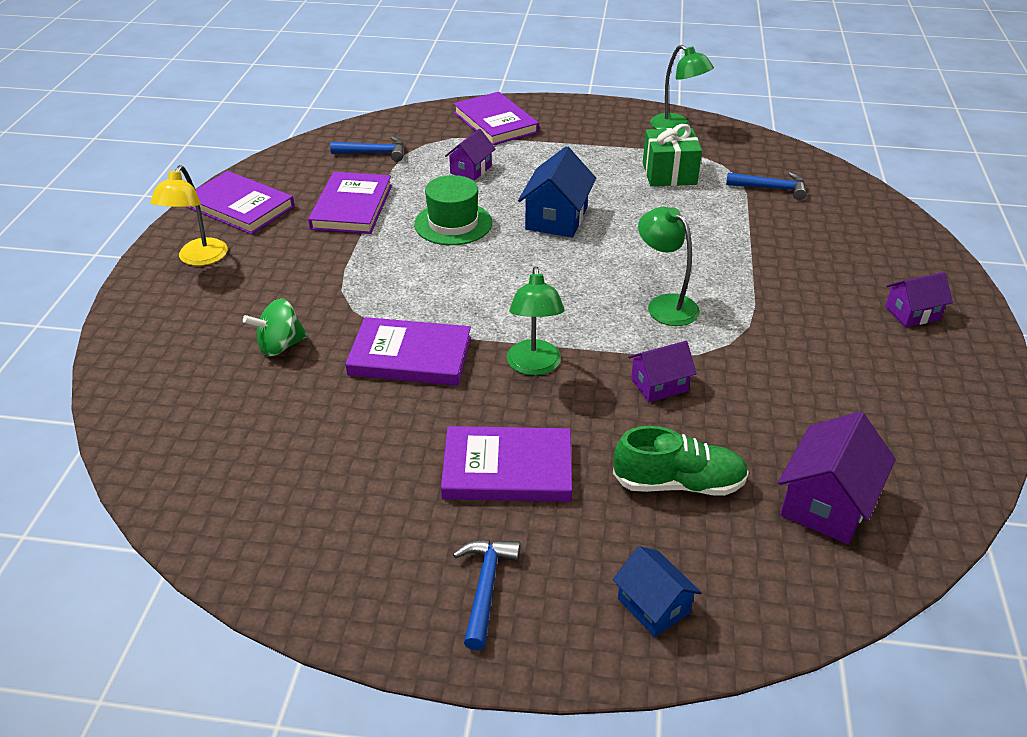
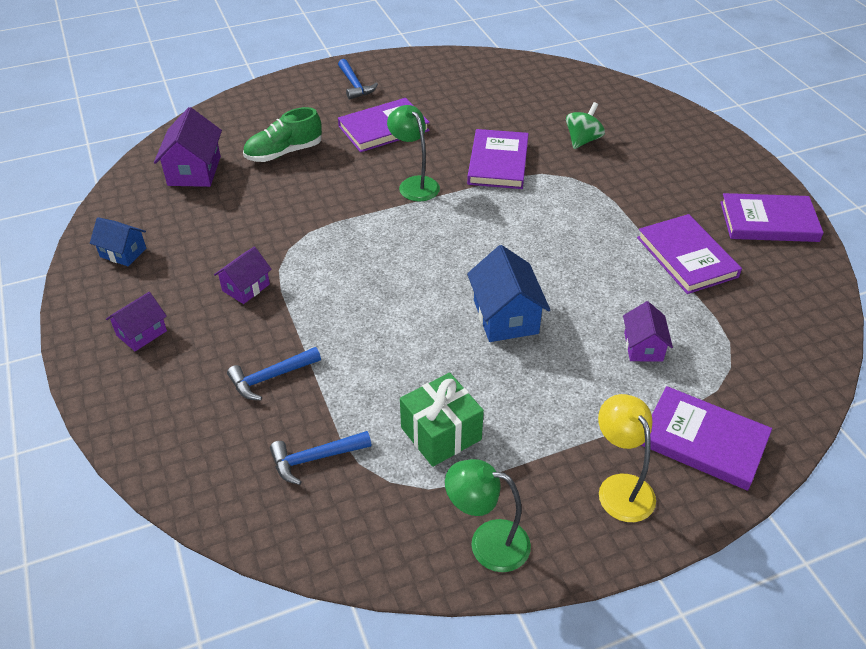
camera: 150 degrees right, 5 degrees up
(199, 259) = (721, 171): yellow lamp -> yellow lamp (620, 487)
(374, 153) = (757, 329): blue hammer -> blue hammer (270, 377)
(410, 356) = (498, 162): purple book -> purple book turned 60 degrees counterclockwise
(453, 223) = (586, 274): green hat -> none
(653, 606) = (272, 103): blue house -> blue house (123, 253)
(659, 385) = (324, 201): purple house -> purple house (246, 287)
(665, 305) = (353, 263): green lamp -> none

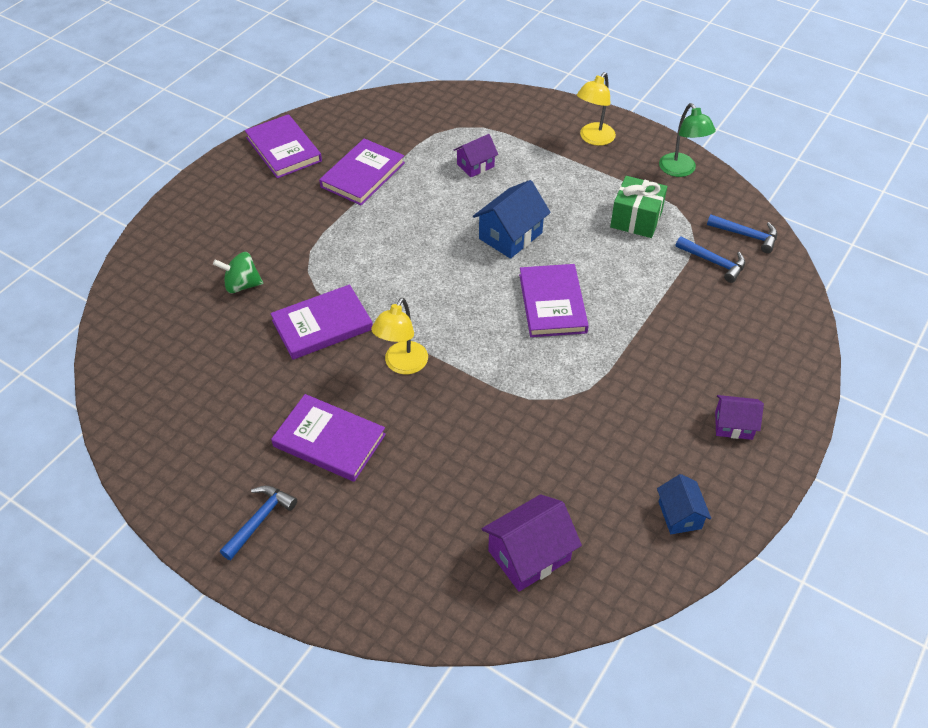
camera: 125 degrees left, 5 degrees up
(246, 287) = (627, 395): purple house -> none
(270, 377) = (686, 322): blue hammer -> blue hammer (746, 235)
(284, 153) = (436, 498): green shoe -> none
(414, 184) = (402, 365): green lamp -> yellow lamp
(703, 441) = (528, 121): purple book -> purple book (552, 303)

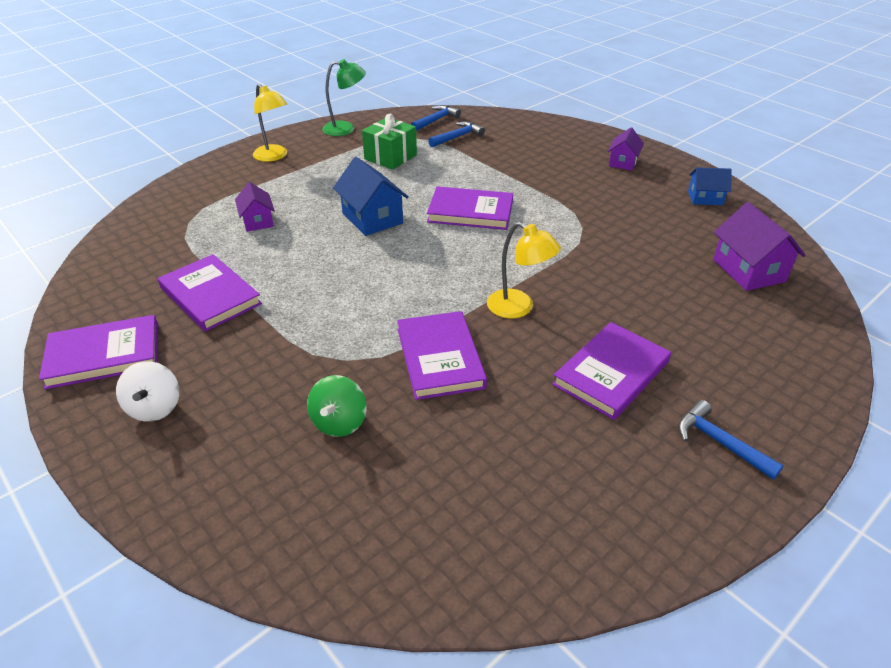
camera: 75 degrees left, 10 degrees down
(239, 192) = (155, 408): none -> white spinning top

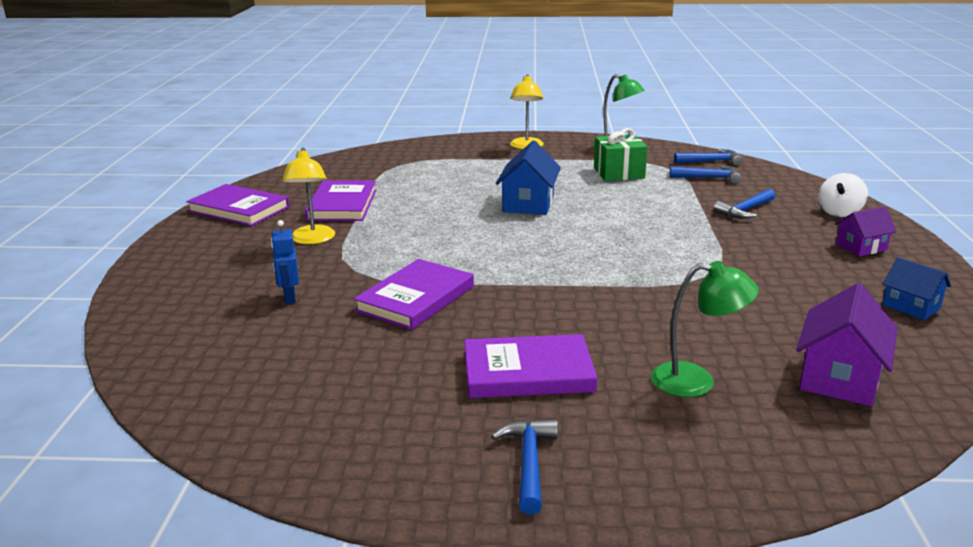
camera: 45 degrees right, 15 degrees down
(155, 408) = (216, 243): white spinning top -> white spinning top (839, 212)
(258, 221) = (445, 178): purple house -> none
(339, 422) = (289, 298): green spinning top -> blue robot
(470, 212) = (618, 228): purple book -> none
(518, 308) = (534, 299): yellow lamp -> yellow lamp (312, 240)
(522, 159) = (745, 210): none -> blue hammer
(698, 317) = (696, 381): none -> green lamp

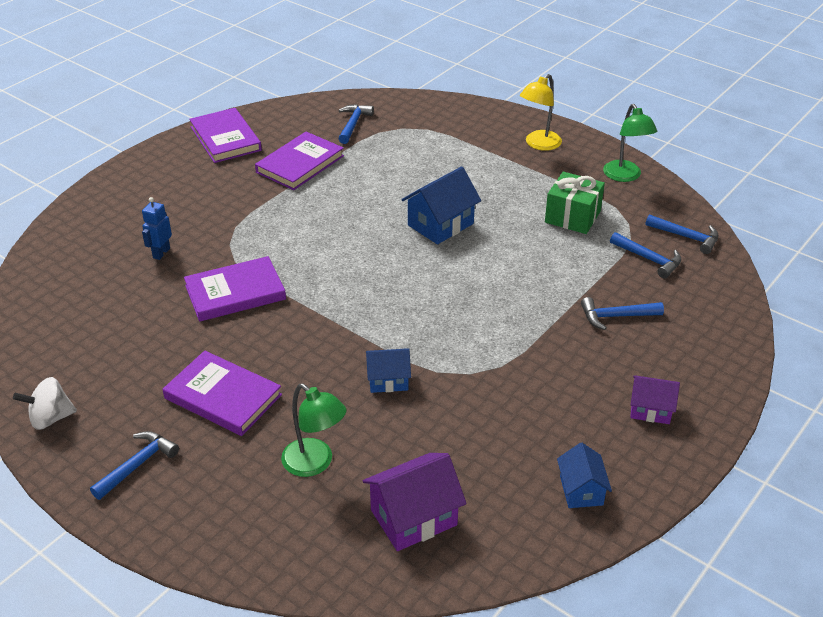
camera: 35 degrees right, 15 degrees up
(312, 240) = (237, 197): yellow lamp -> none
(353, 172) = (353, 124): none -> blue hammer
(655, 302) = (388, 380): none -> blue house
(839, 212) = (703, 360): white spinning top -> white spinning top (50, 418)

